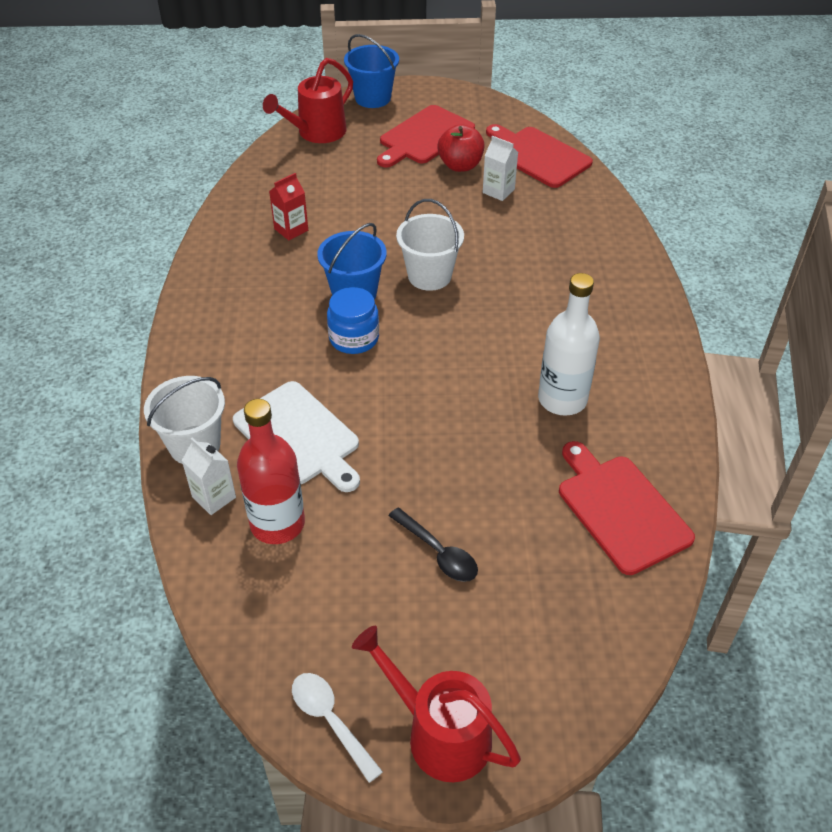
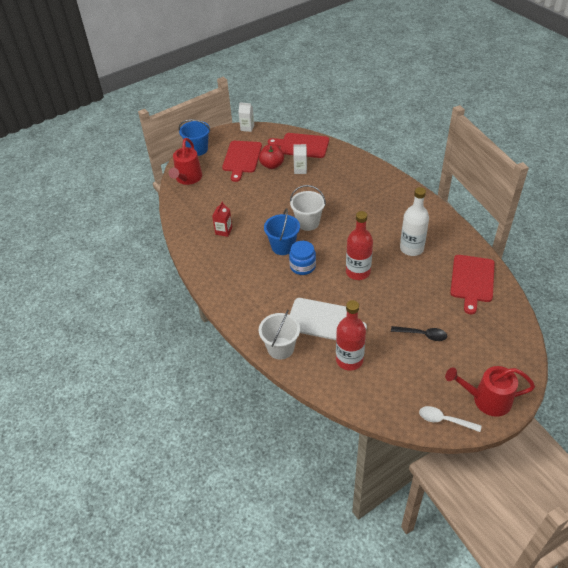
camera: 30 degrees left, 0 degrees up
(214, 497) = (312, 365): white carton -> white carton (247, 128)
(432, 391) = (358, 272): none -> red bottle
(620, 509) = (472, 280): red cutting board -> red cutting board turned 105 degrees counterclockwise

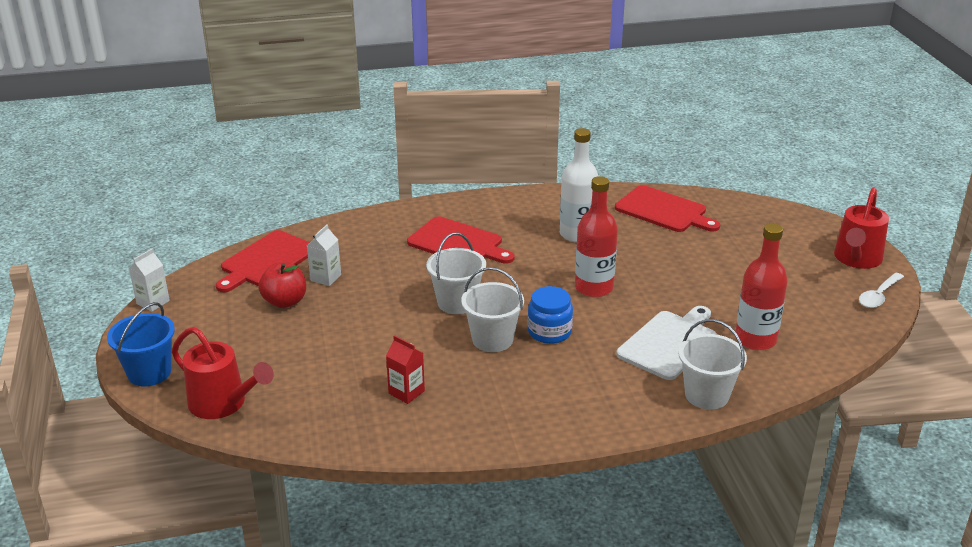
camera: 70 degrees left, 15 degrees down
(242, 158) = (233, 328): red cutting board -> red cutting board (458, 243)
(283, 246) = (492, 339): blue bucket -> white bucket
(422, 335) = (737, 271): black spoon -> none

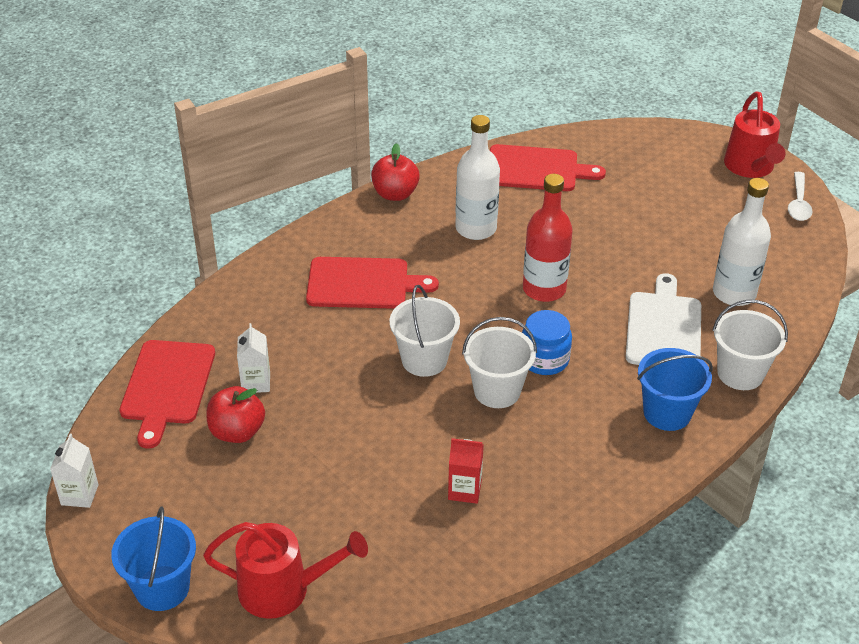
camera: 30 degrees left, 10 degrees up
(536, 196) = (395, 194): none -> red apple
(616, 400) = (667, 413): none -> blue bucket
(755, 339) = (734, 293): red bottle -> white bottle

